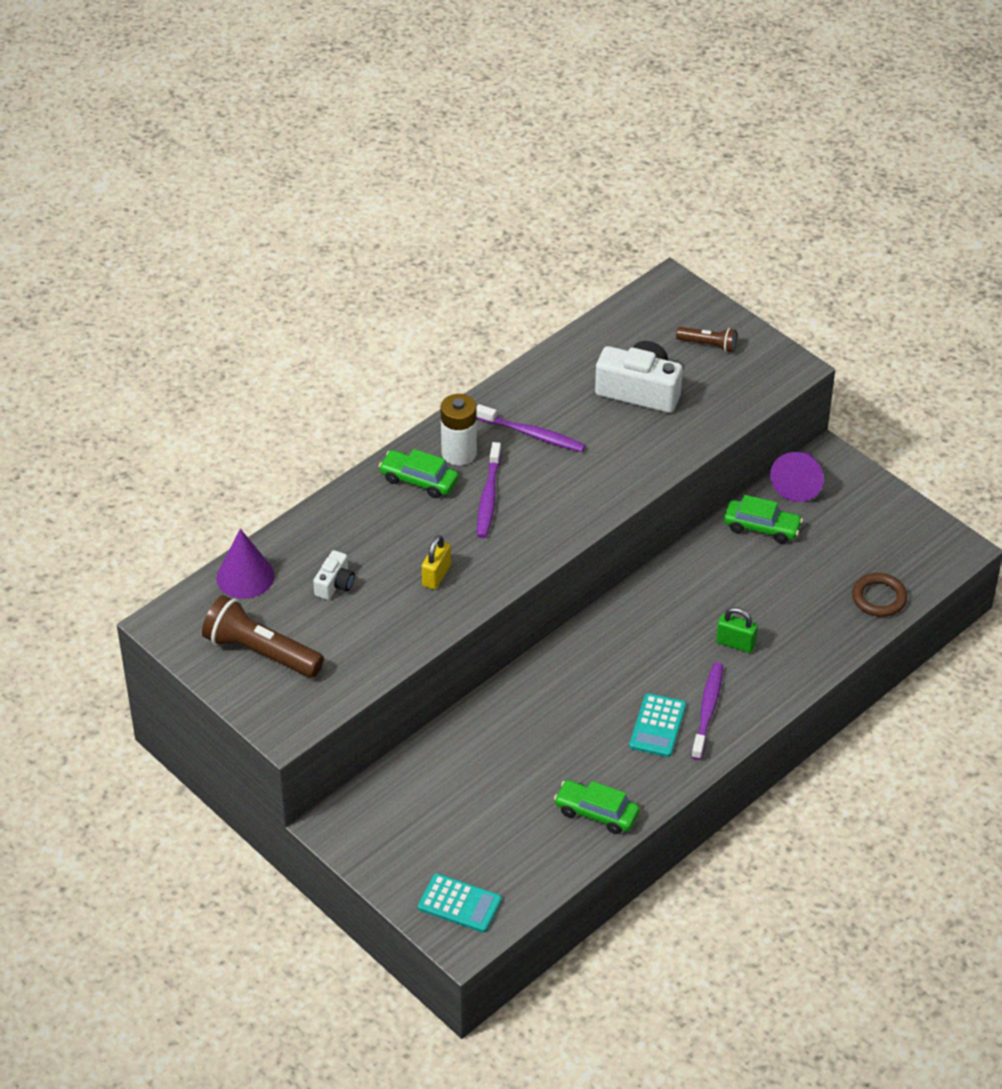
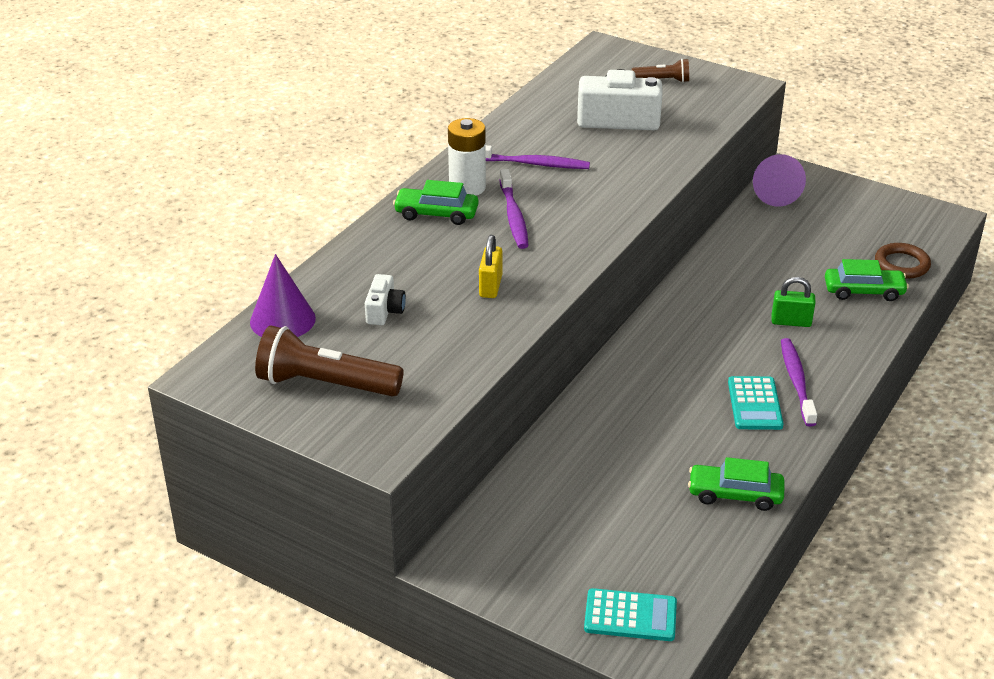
camera: 15 degrees left, 10 degrees down
(761, 527) = (761, 229): green car -> green car (864, 291)

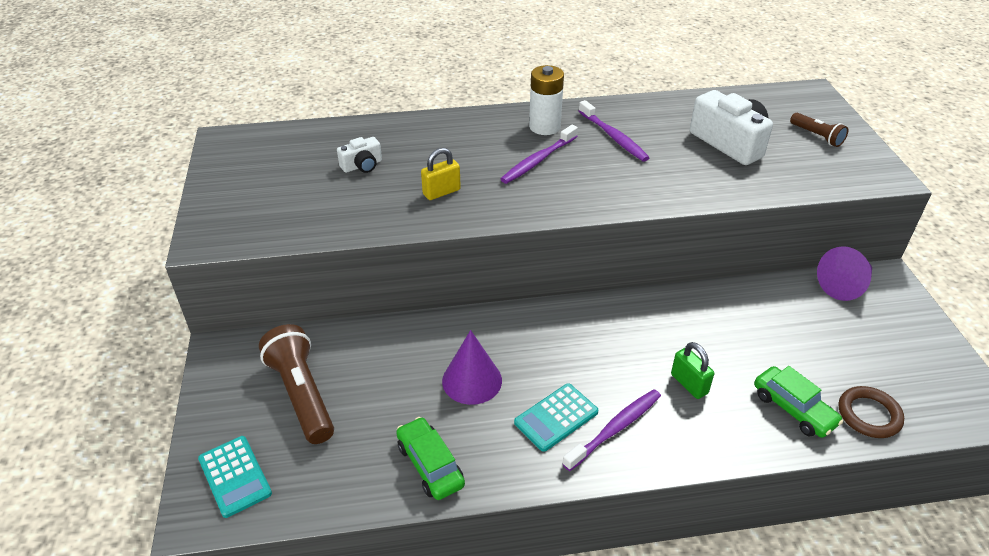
camera: 50 degrees right, 5 degrees up
(282, 320) = (310, 136): purple cone -> purple cone (472, 380)
(325, 384) = (258, 183): brown flashlight -> brown flashlight (302, 394)
(436, 214) = (497, 131): green car -> none

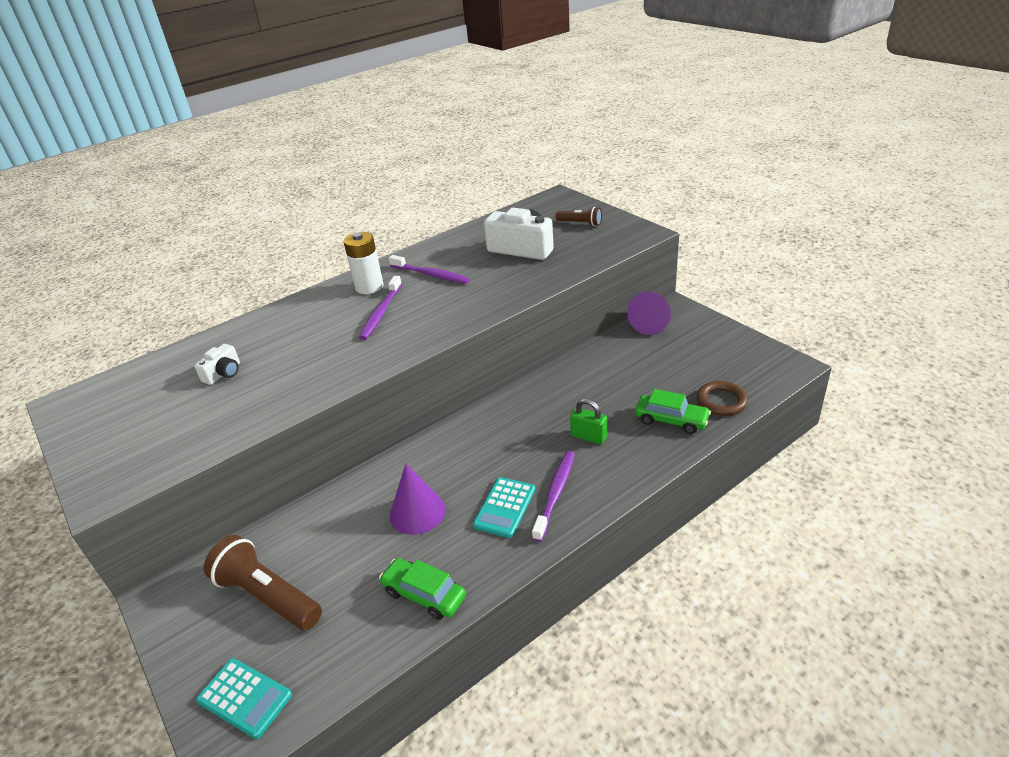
camera: 25 degrees left, 5 degrees down
(441, 192) = (313, 367): yellow padlock -> none

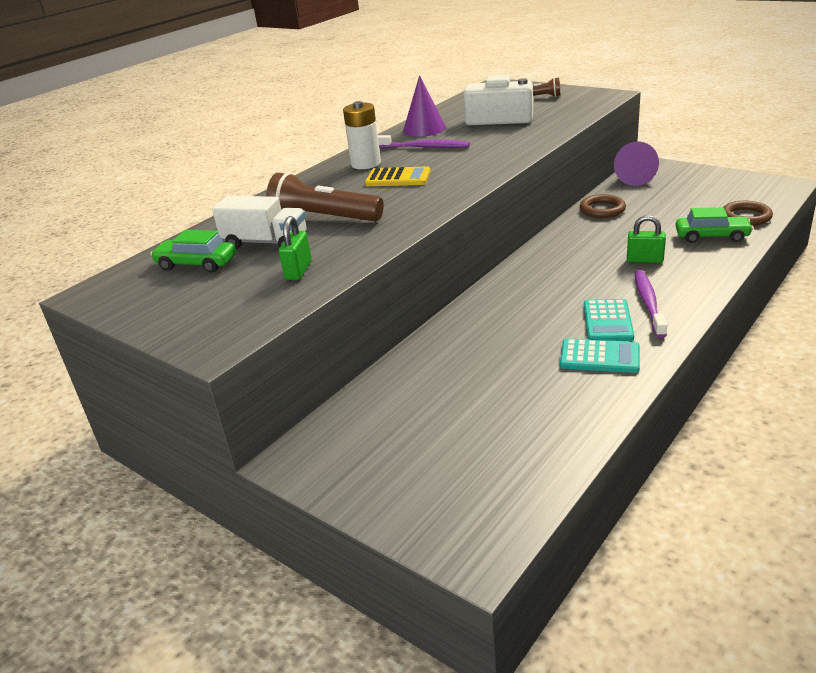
camera: 15 degrees left, 5 degrees down
(222, 417) = (298, 271): none -> green padlock
(223, 373) = (265, 242): white camera -> white truck
(244, 698) = (460, 512): turquoise calculator -> turquoise calculator (599, 357)
(268, 596) = (416, 432): brown flashlight -> brown flashlight (324, 219)
(381, 313) = (398, 178): purple toothbrush -> yellow calculator
(417, 512) = (522, 341): purple cone -> purple cone (424, 129)
(424, 594) = (583, 396): green car -> green car (196, 264)
(594, 360) = (602, 210): none -> brown ring

